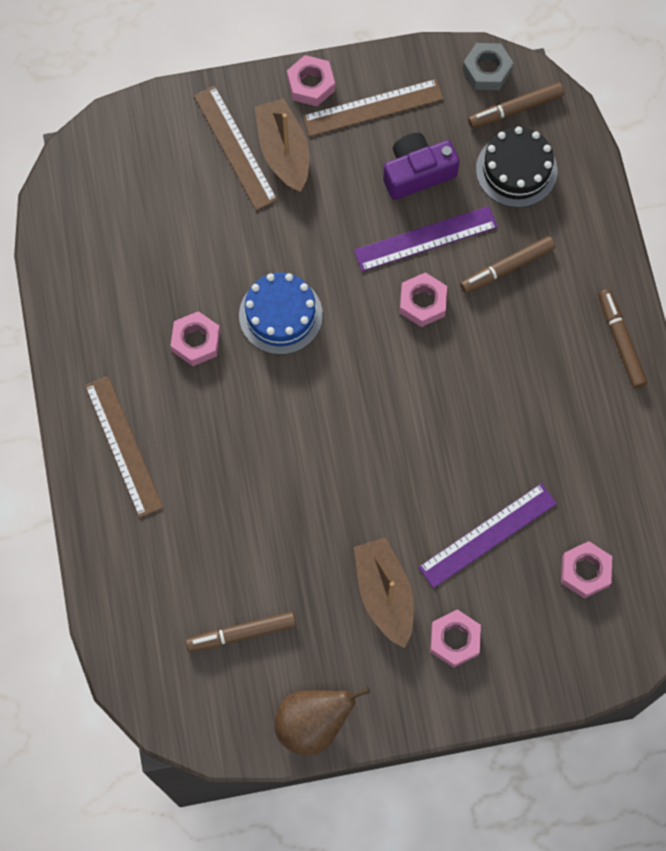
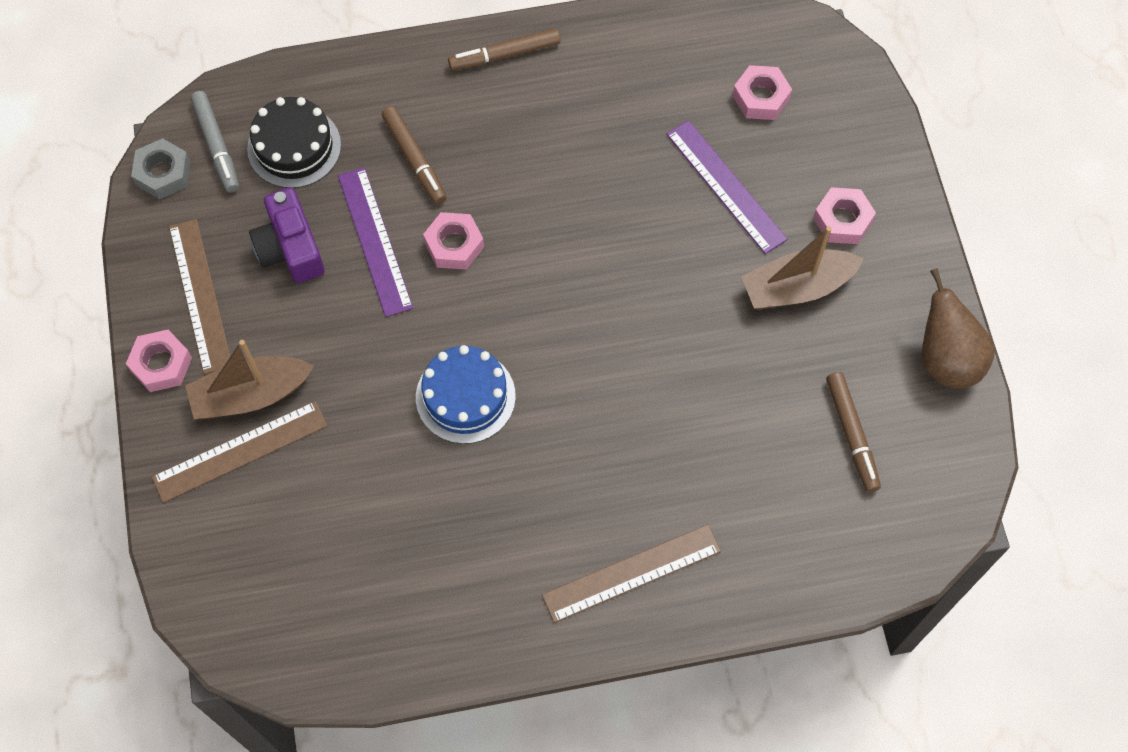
camera: 90 degrees left, 5 degrees down
(196, 341) = (497, 492): pink nut -> none
(515, 109) = (217, 145): brown marker -> grey marker

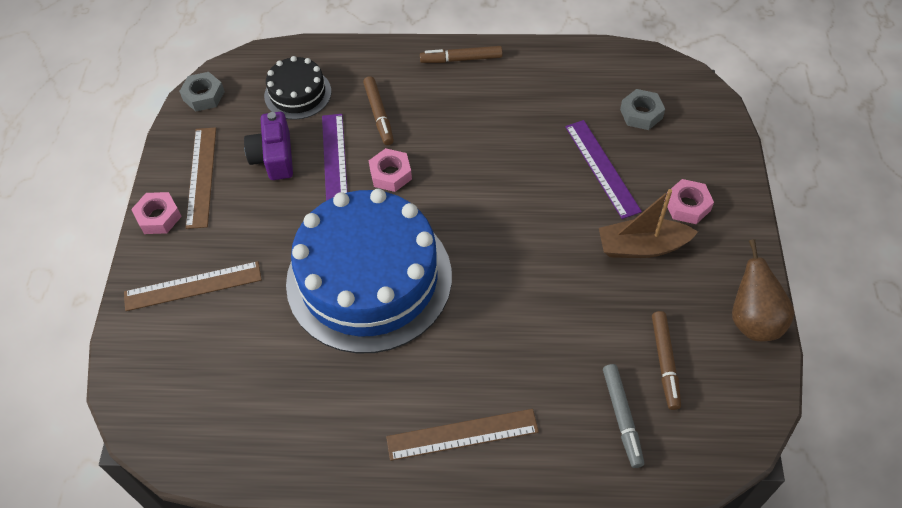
camera: 15 degrees right, 10 degrees down
(217, 145) = (245, 84): grey marker -> grey marker (622, 417)
(251, 395) = (214, 249): brown boat -> none
(465, 396) = (369, 278): blue cake -> blue cake, size x2.14
(760, 97) = (641, 114): pink nut -> grey nut

